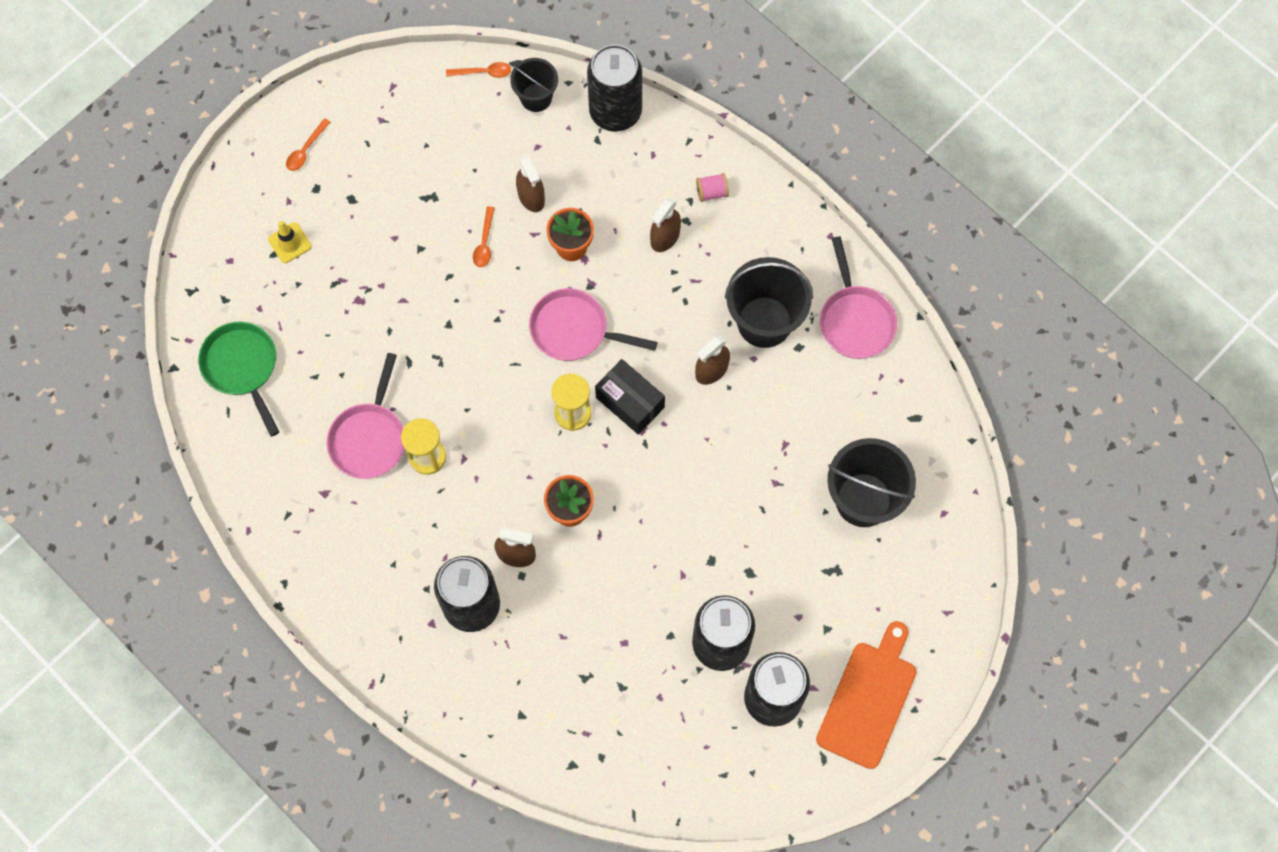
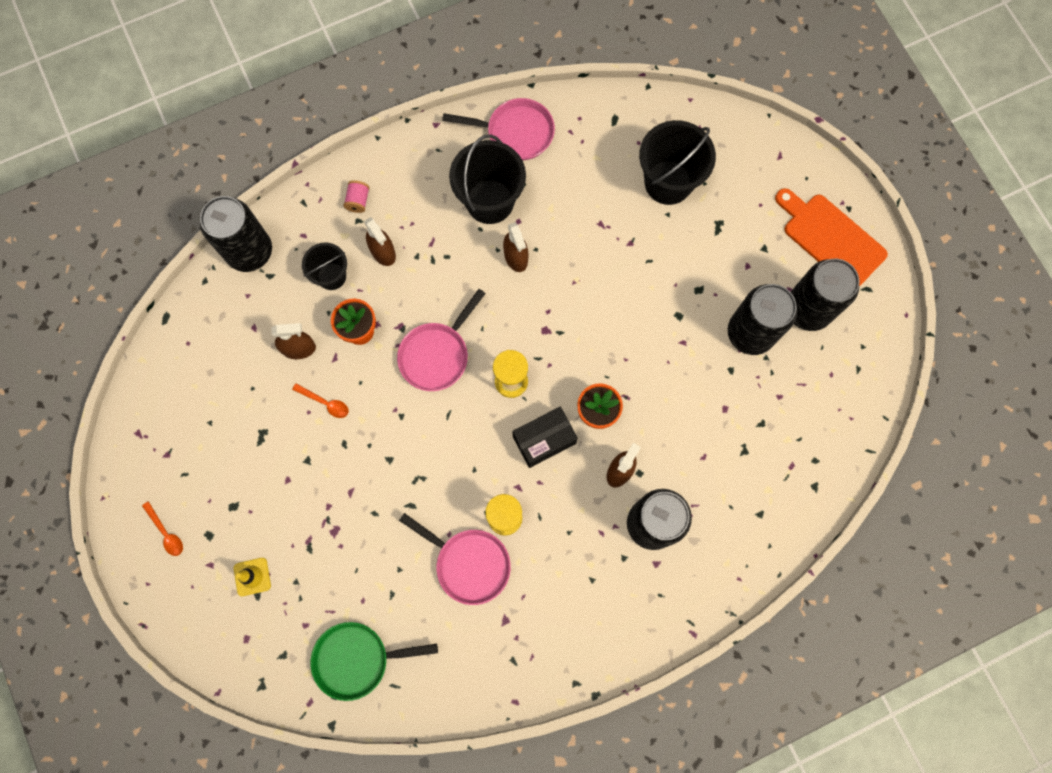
camera: 70 degrees left, 5 degrees up
(483, 72) = (161, 349): orange spoon -> none
(536, 97) = (206, 312): black bucket -> black bucket (331, 276)
(630, 402) = (519, 332): black box -> black box (544, 440)

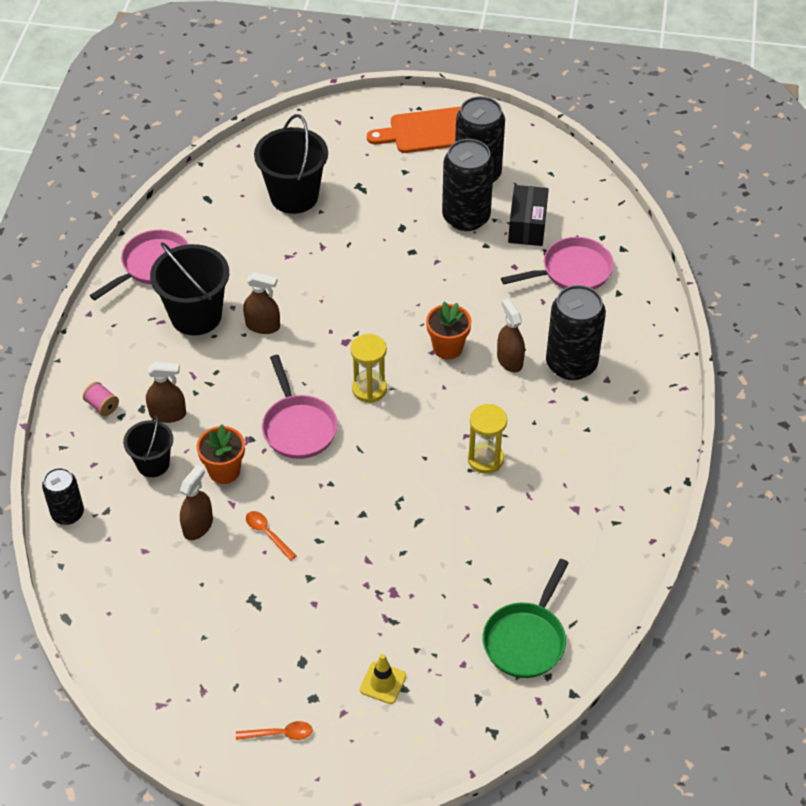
camera: 55 degrees left, 25 degrees down
(250, 251) = (68, 513): black can -> black can, size x0.59
(325, 403) = (267, 534): orange spoon -> orange spoon turned 105 degrees counterclockwise
(468, 563) = (505, 507): pink pan -> pink pan (572, 271)
(544, 440) = (440, 395): black box -> black box (527, 226)

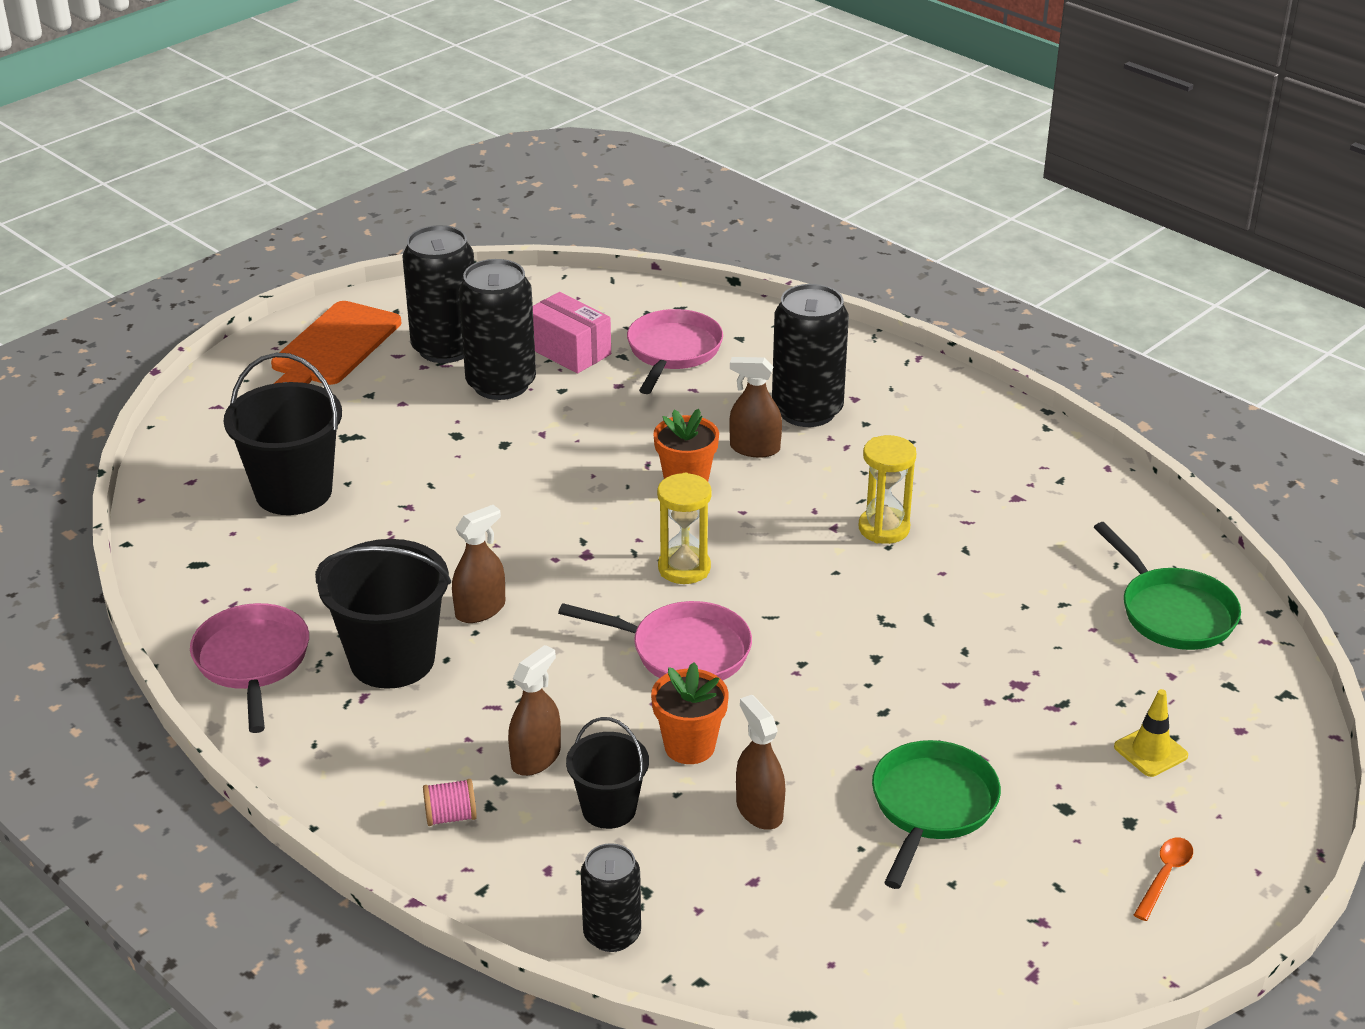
camera: 55 degrees left, 15 degrees down
(256, 600) = (931, 807): none -> green pan
(267, 534) = (832, 751): orange spoon -> none
(527, 226) = (569, 351): black box -> pink box

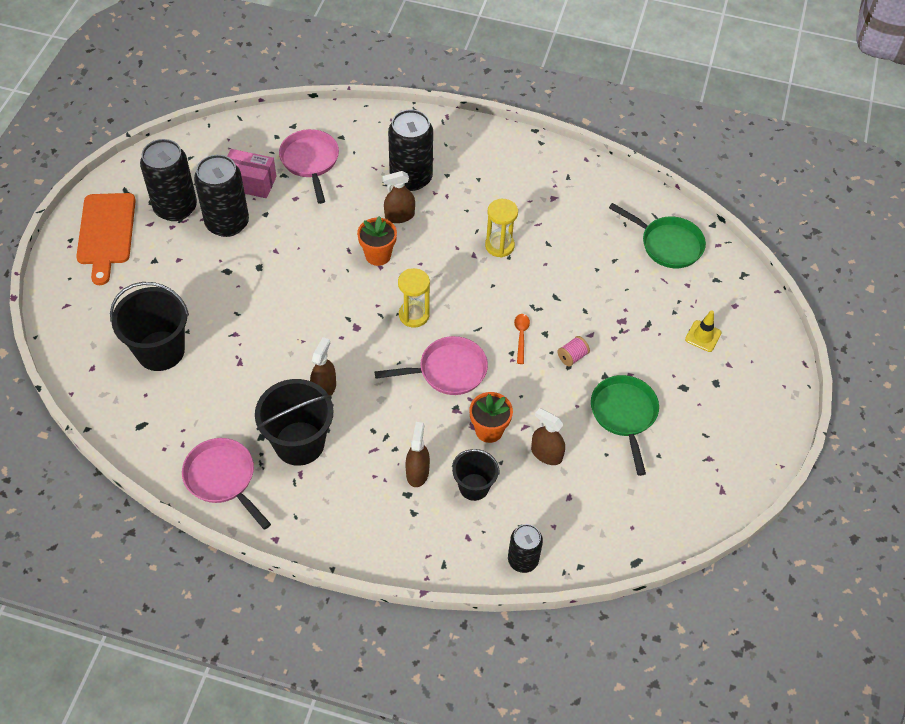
camera: 30 degrees left, 20 degrees up
(451, 816) = (398, 528): pink spool -> pink spool (572, 357)
(1165, 876) = (747, 407): orange spoon -> orange spoon (521, 336)

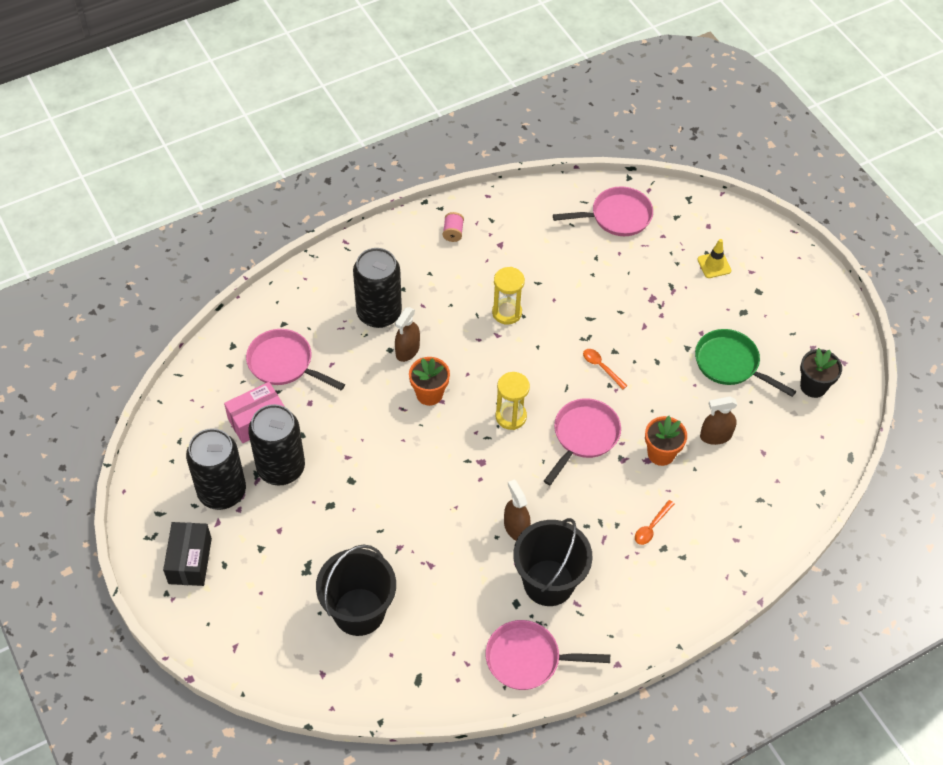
camera: 45 degrees left, 0 degrees up
(106, 233) = (190, 561): orange cutting board -> black box
(417, 472) = (651, 527): brown spray bottle -> orange spoon
(474, 487) = (698, 502): black bucket -> none
(523, 560) = (786, 521): black can -> none
(572, 357) = (651, 352): pink spool -> pink spool (453, 233)
(667, 244) = (617, 216): green pan -> pink pan
(672, 486) = (813, 386): none -> black flower pot

